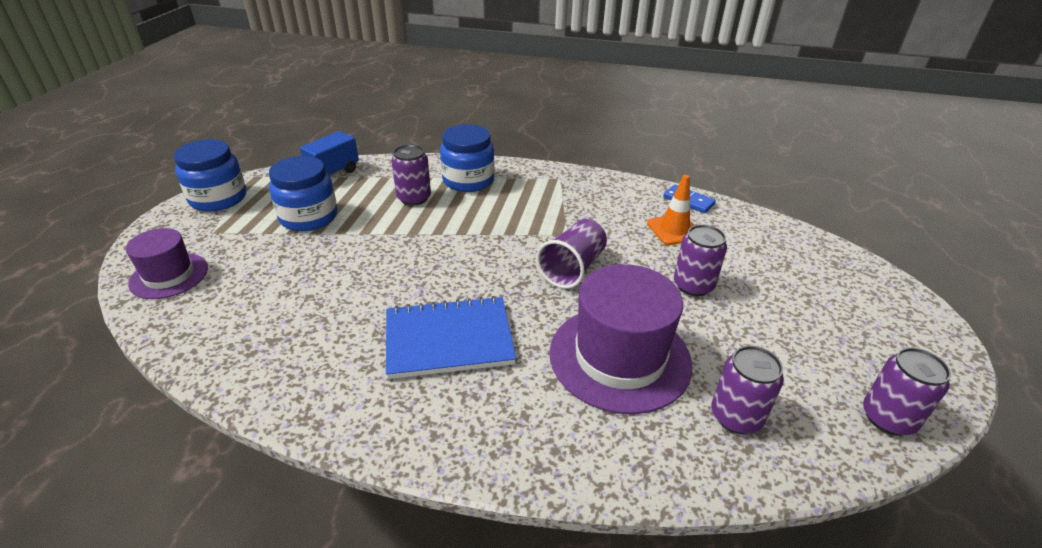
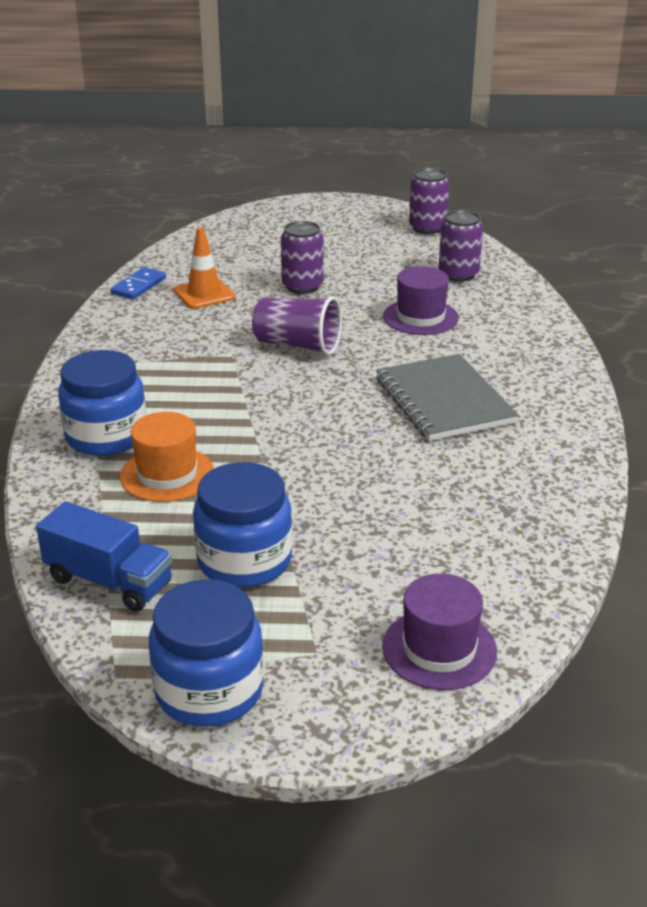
camera: 100 degrees left, 5 degrees down
(414, 198) = (167, 474): purple can -> orange hat
(449, 339) = (444, 400): blue notebook -> grey notebook
(619, 357) = (420, 317): purple hat -> purple hat, size x0.58

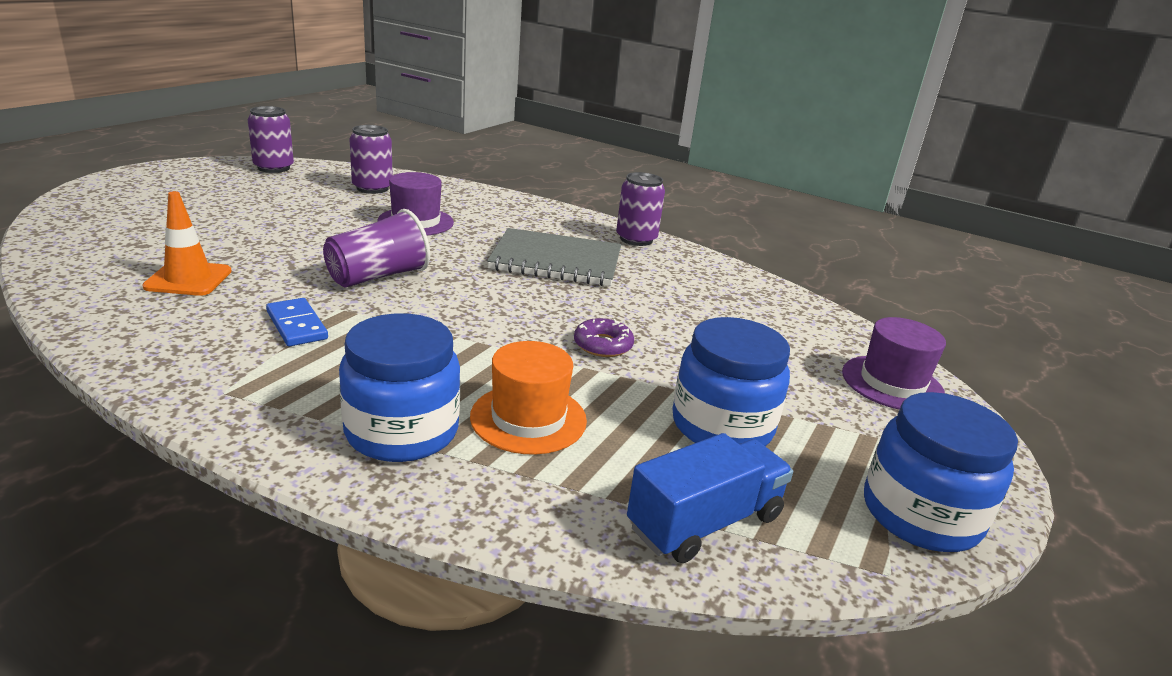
camera: 65 degrees left, 5 degrees down
(139, 286) = (88, 303): blue domino -> blue domino (297, 325)
(302, 286) = (272, 237): purple can -> purple can (636, 239)
(312, 471) = (603, 345): none -> purple donut

